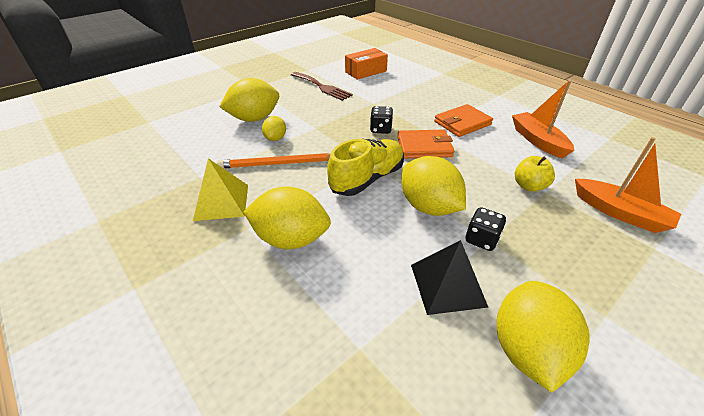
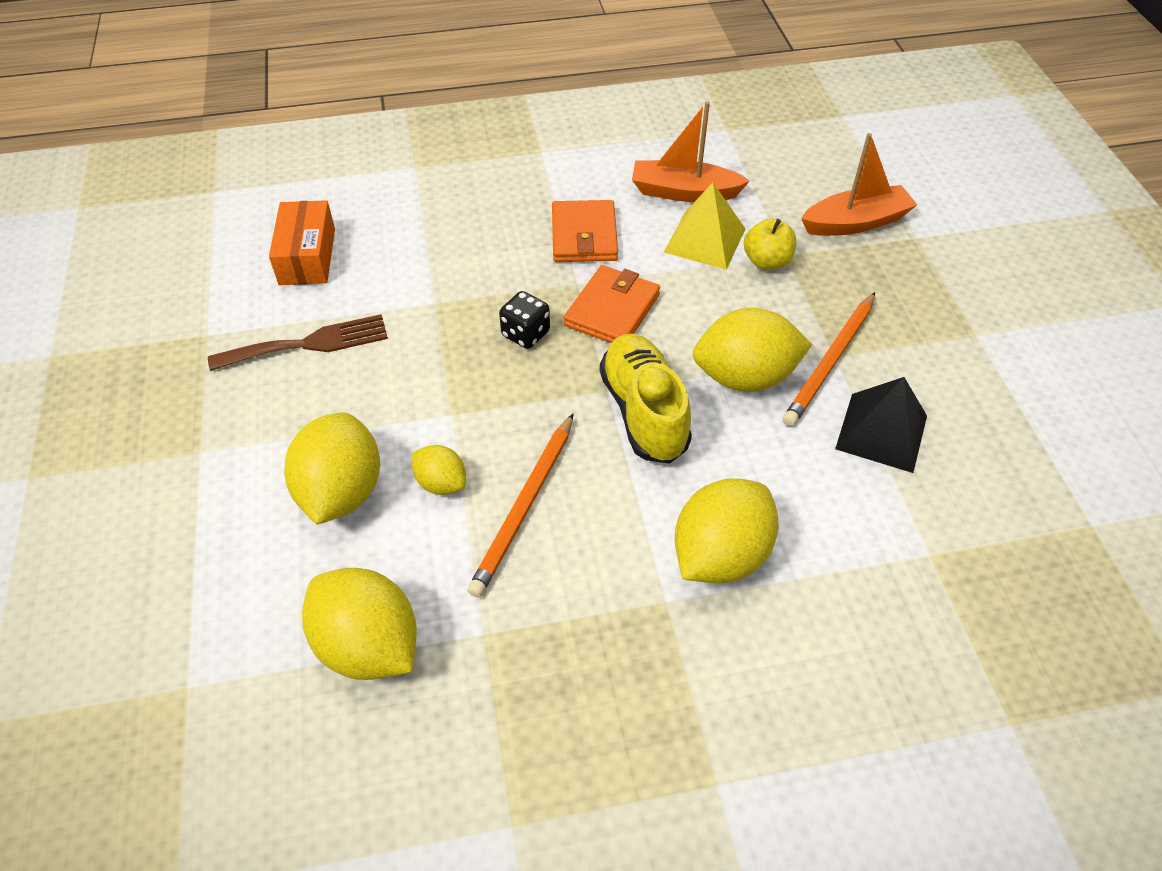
camera: 60 degrees left, 10 degrees up
(221, 202) = (579, 618): yellow pyramid -> yellow pyramid (704, 240)
(481, 239) = (830, 362): black dice -> orange pencil
(527, 349) = (987, 417): yellow lemon -> yellow lemon (368, 646)

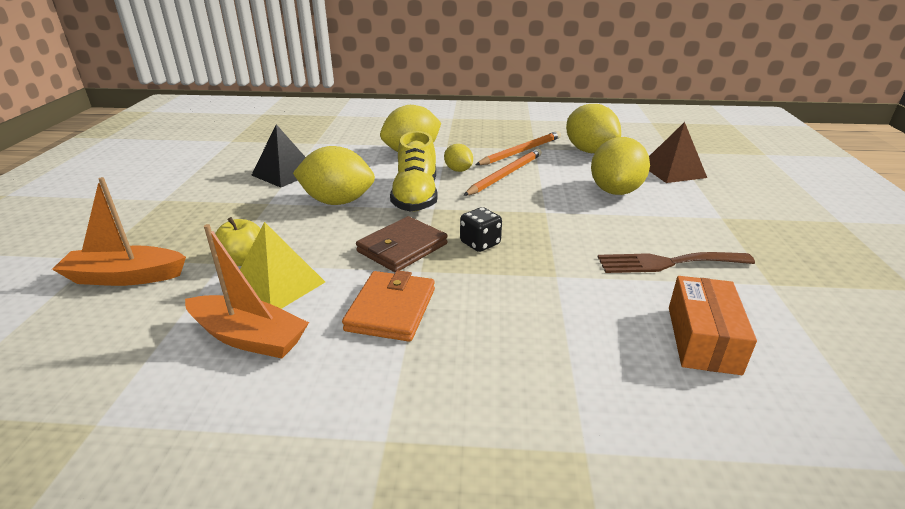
camera: 165 degrees left, 20 degrees down
(220, 589) = (672, 171): none -> brown pyramid
(441, 483) = (553, 187): yellow lemon -> yellow lemon (458, 170)
(612, 310) = (402, 248): orange wallet -> brown wallet
(830, 362) = (274, 201): orange pencil -> orange pencil (521, 151)

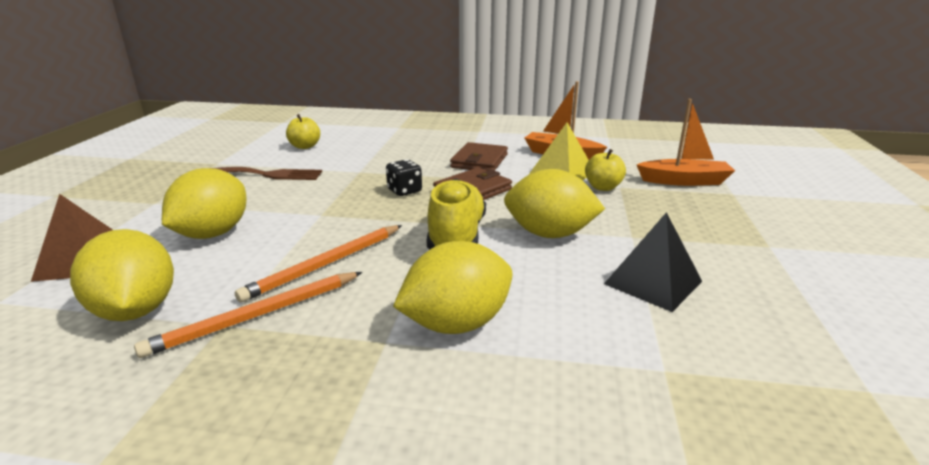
camera: 175 degrees left, 5 degrees down
(391, 309) = (479, 161): orange wallet -> brown wallet
(458, 170) = (389, 276): yellow lemon -> none
(702, 339) = (305, 146): orange box -> yellow apple

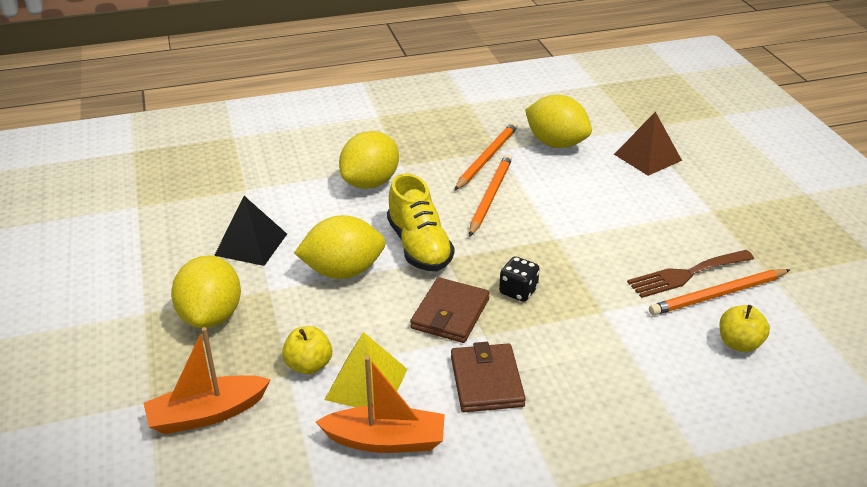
camera: 155 degrees right, 10 degrees up
(213, 234) = (607, 197): yellow lemon -> yellow lemon (211, 316)
(270, 163) = (718, 295): none -> orange pencil

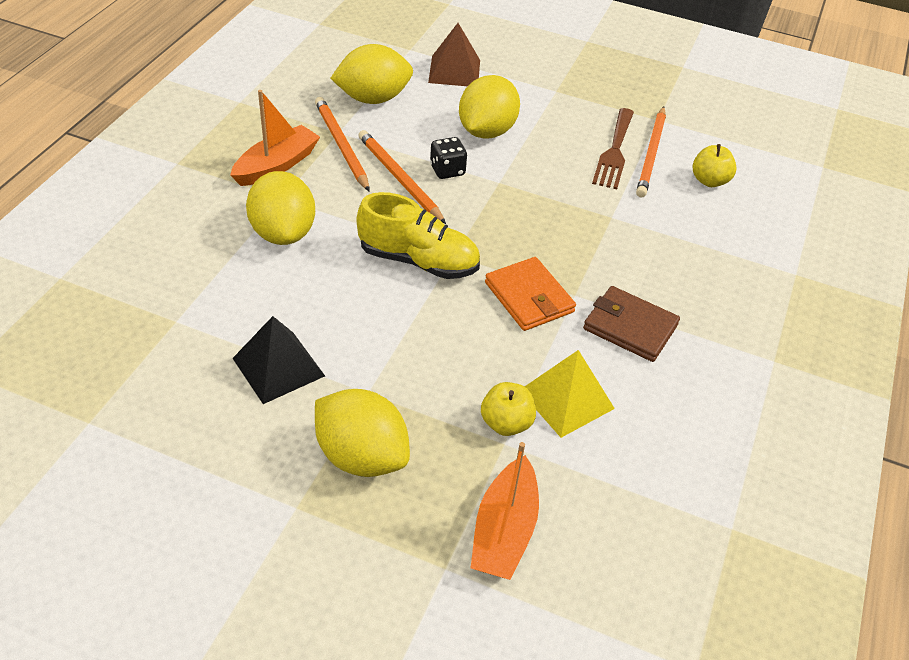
camera: 55 degrees left, 10 degrees up
(343, 271) = (398, 327): yellow lemon -> yellow lemon (486, 131)
(386, 440) = (644, 426): orange boat -> orange boat (276, 165)
(450, 313) = (529, 297): brown wallet -> orange wallet
(518, 291) = (542, 243): black dice -> black dice (447, 170)

